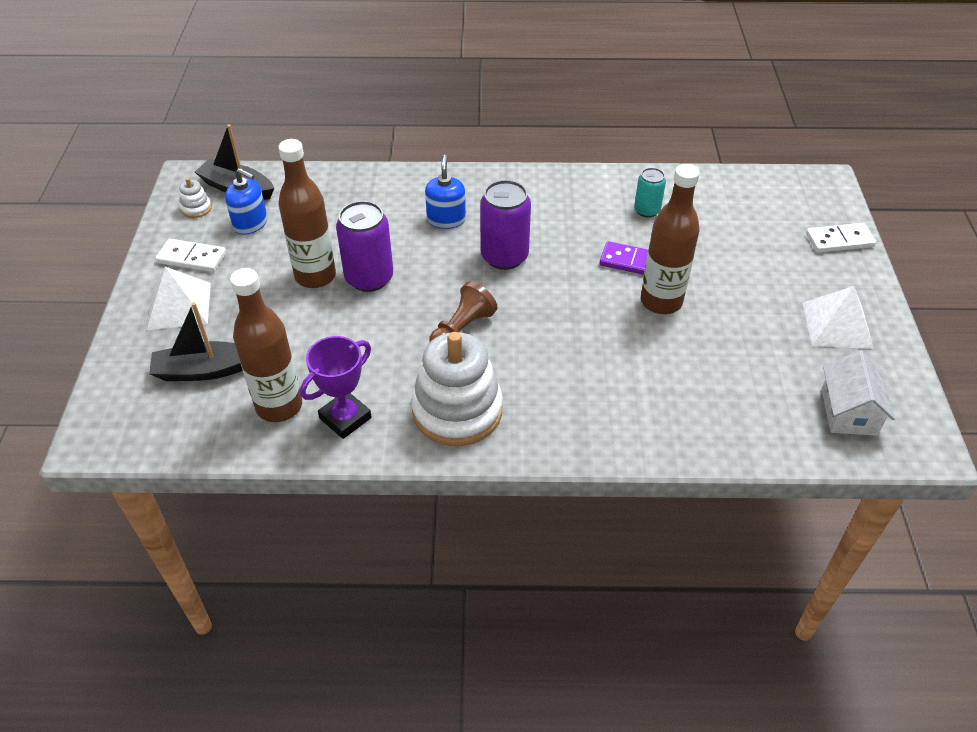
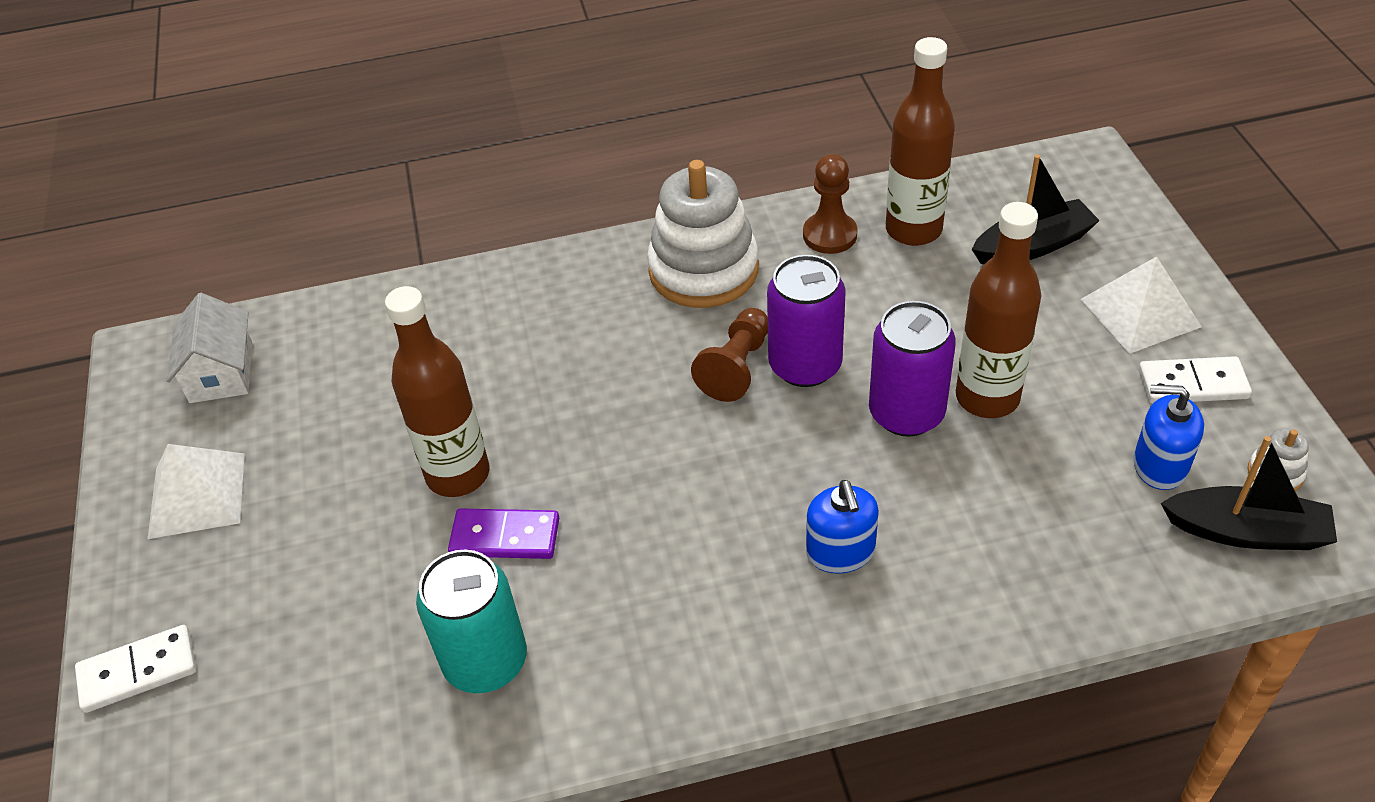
camera: 170 degrees right, 0 degrees up
(345, 418) = (830, 235): purple trophy -> brown pawn
(504, 256) = (715, 499): purple can -> purple can (805, 365)
(647, 210) = (485, 661): turquoise can -> turquoise can, size x1.71

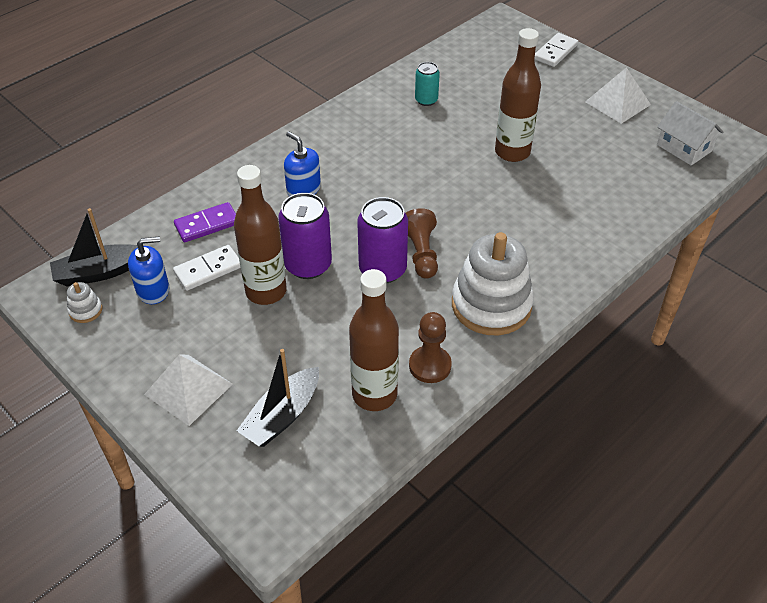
camera: 145 degrees right, 0 degrees up
(485, 661) = (426, 100): turquoise can -> turquoise can, size x0.58
(505, 537) = (463, 139): purple domino -> purple domino (207, 224)
(1192, 384) = (143, 348): white domino -> white domino (208, 270)

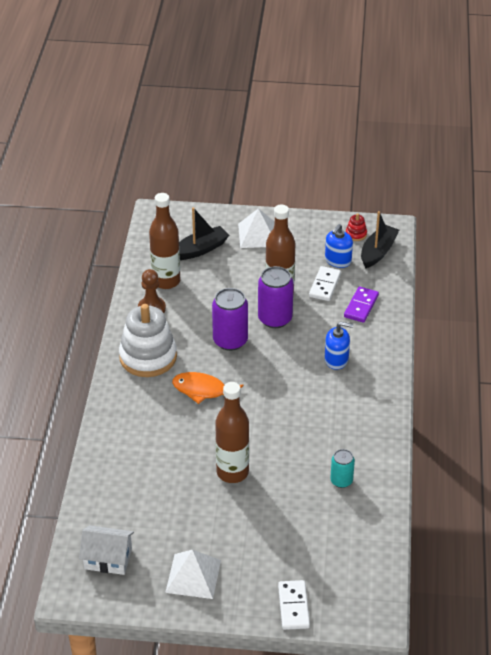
camera: 140 degrees right, 5 degrees down
(85, 310) = (356, 234): white stacking toy -> red stacking toy
(282, 416) = (200, 249): black boat -> black boat turned 60 degrees clockwise
(421, 253) = (218, 363): brown pawn -> none
(466, 235) = (203, 390): none -> orange fish

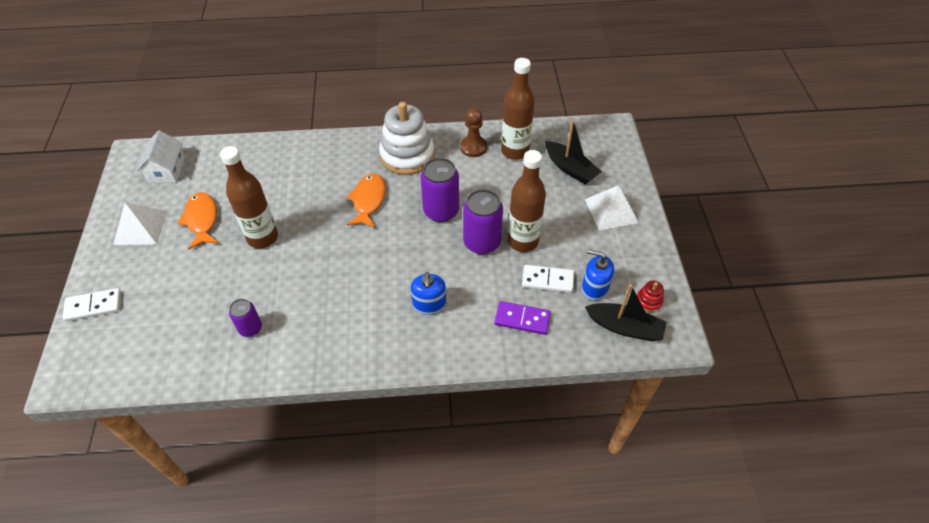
camera: 80 degrees right, 10 degrees up
(195, 523) = (202, 220): none -> orange fish
(341, 481) = (250, 328): turquoise can -> purple can

